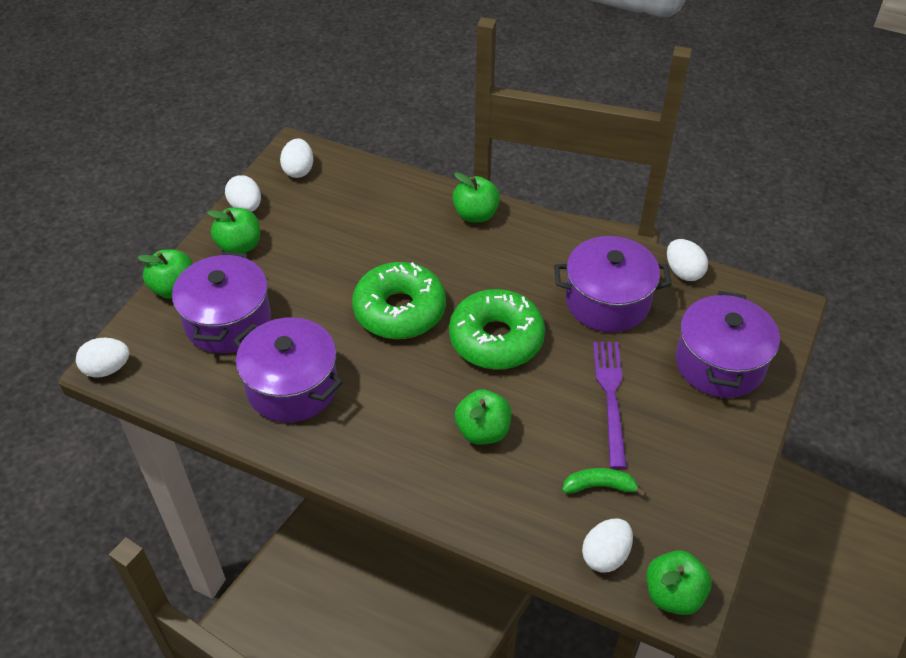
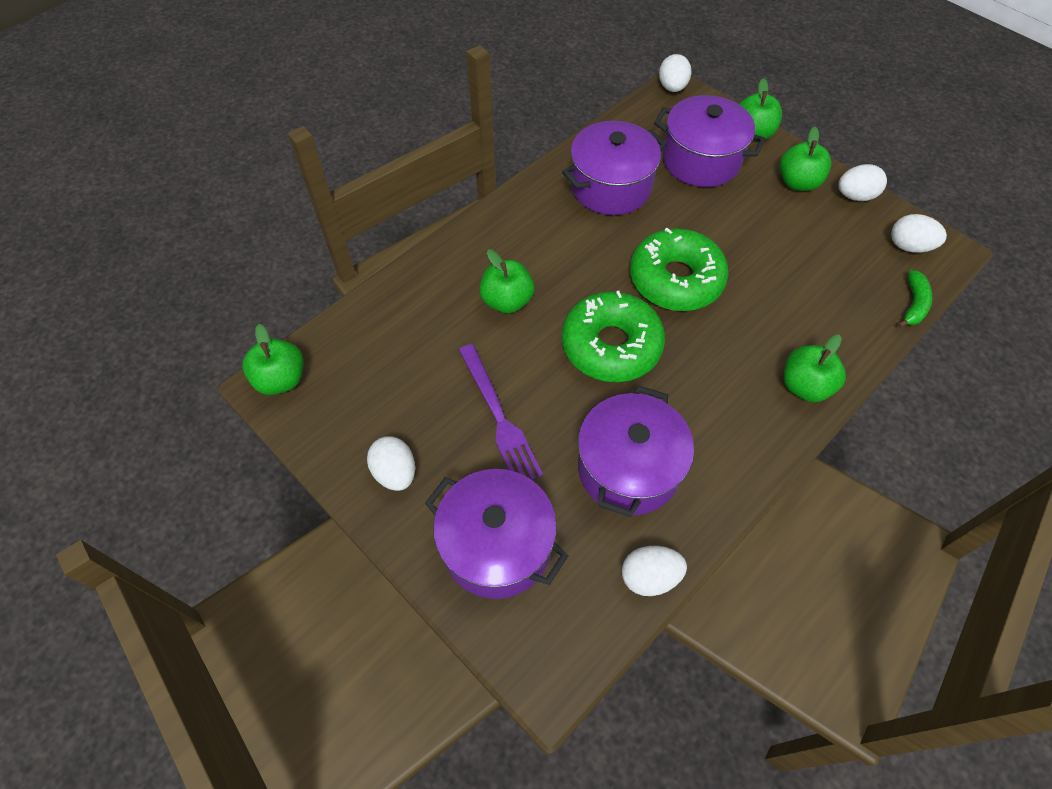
camera: 110 degrees right, 10 degrees up
(600, 486) = (407, 367): green banana -> green banana (913, 304)
(605, 555) = (342, 345): white egg -> white egg (395, 472)
(611, 397) = (499, 417): purple fork -> purple fork turned 45 degrees clockwise

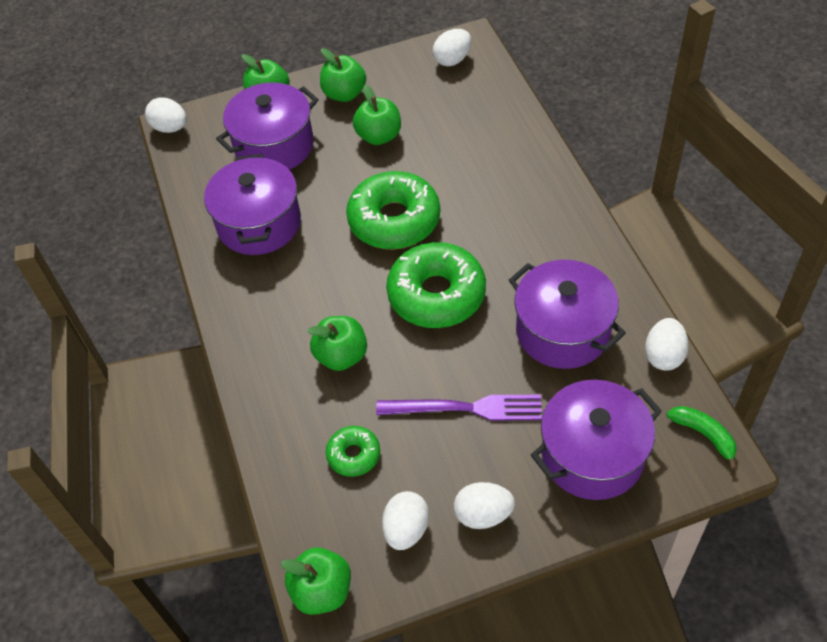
camera: 60 degrees left, 5 degrees down
(413, 350) = (353, 455): none -> green donut
(805, 386) = (544, 183): green apple -> green apple (379, 136)
(855, 196) = (382, 66): white egg -> white egg (406, 529)
(913, 304) = (507, 84): green banana -> green banana (704, 435)

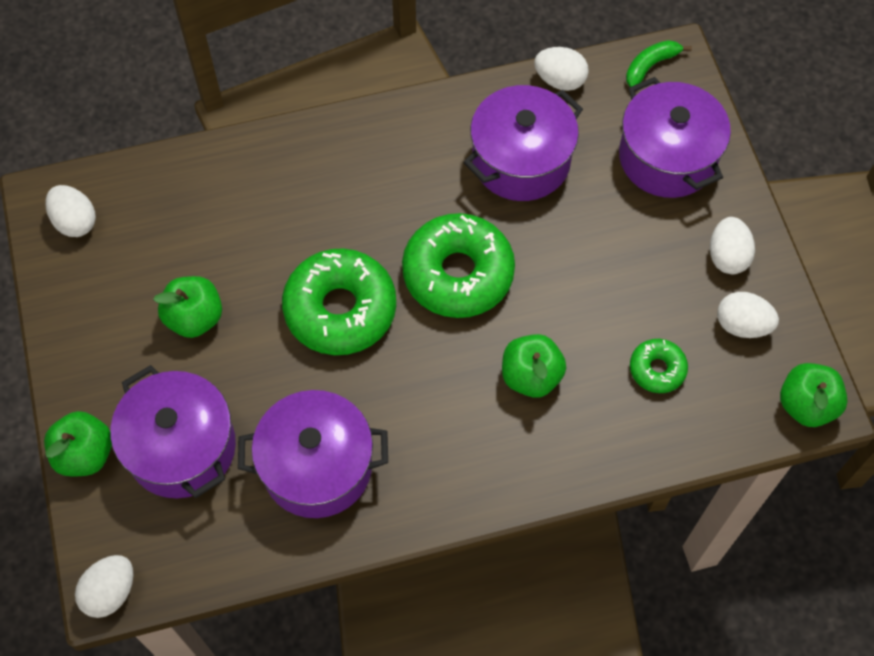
camera: 90 degrees left, 10 degrees up
(344, 94) = (104, 355): green apple -> none
(466, 408) = (608, 259): purple fork -> none

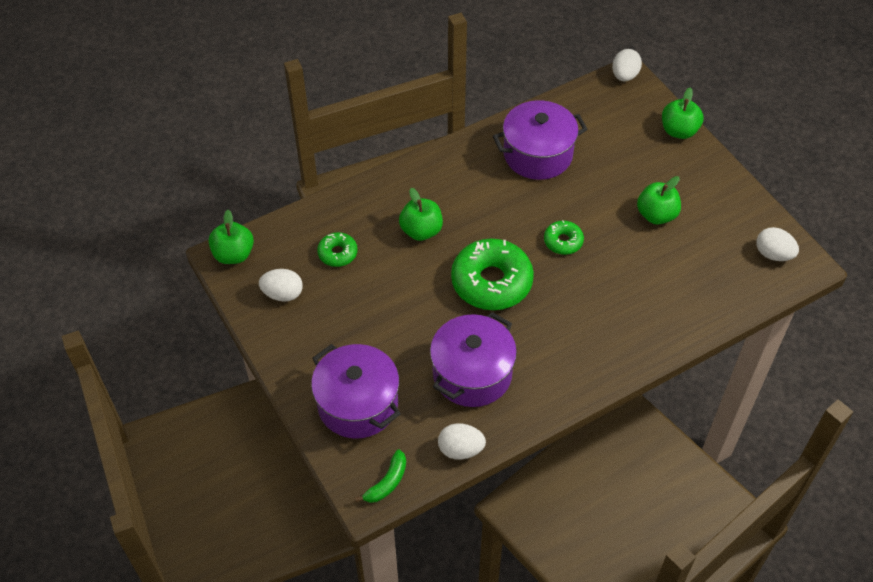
camera: 165 degrees right, 10 degrees down
(181, 447) = (624, 146): purple pot -> none
(340, 309) = (563, 241): green donut -> green donut, size x0.50
(727, 256) = (299, 338): white egg -> none

